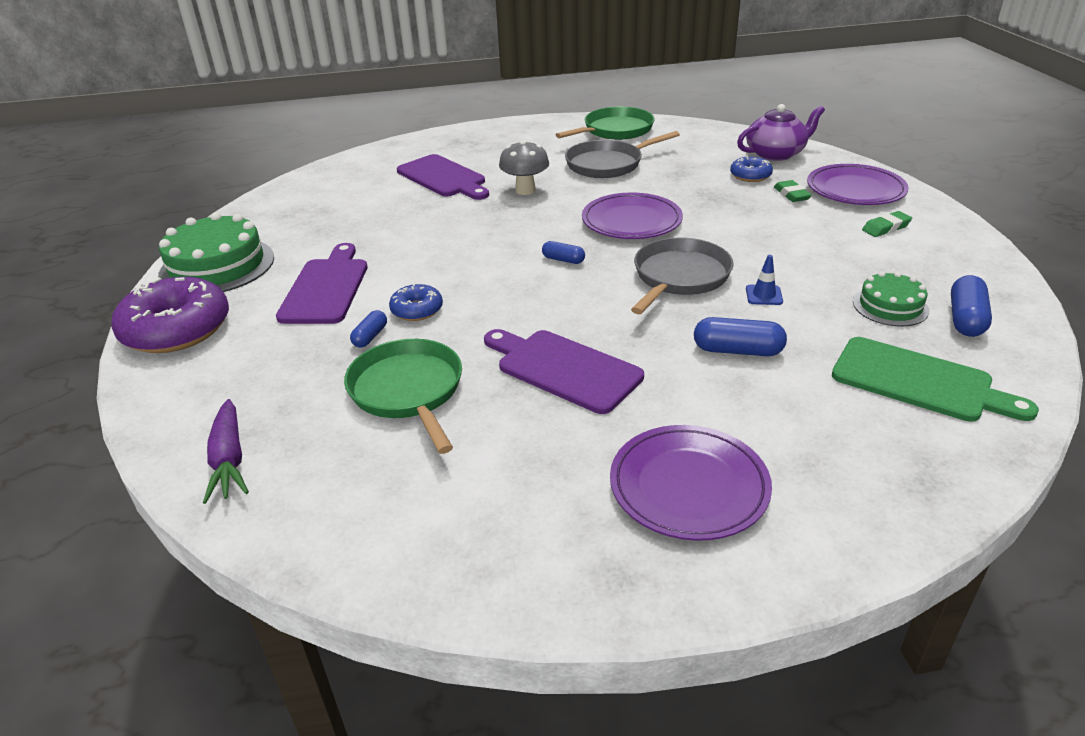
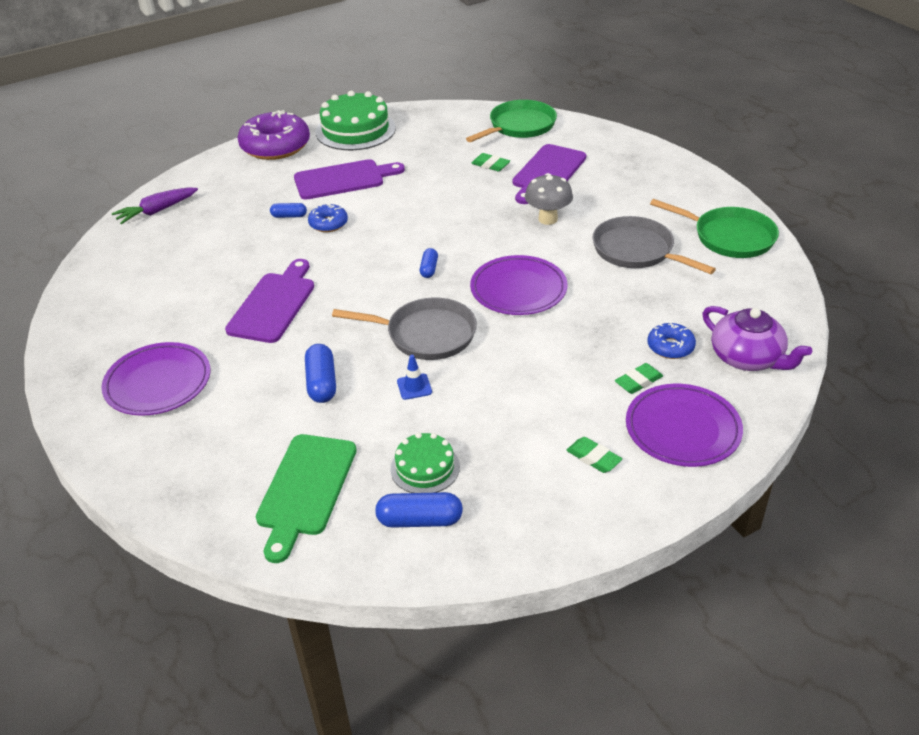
camera: 70 degrees right, 5 degrees up
(398, 201) = (490, 165): none -> green eraser
(408, 391) = (232, 249): green pan -> green pan (519, 126)

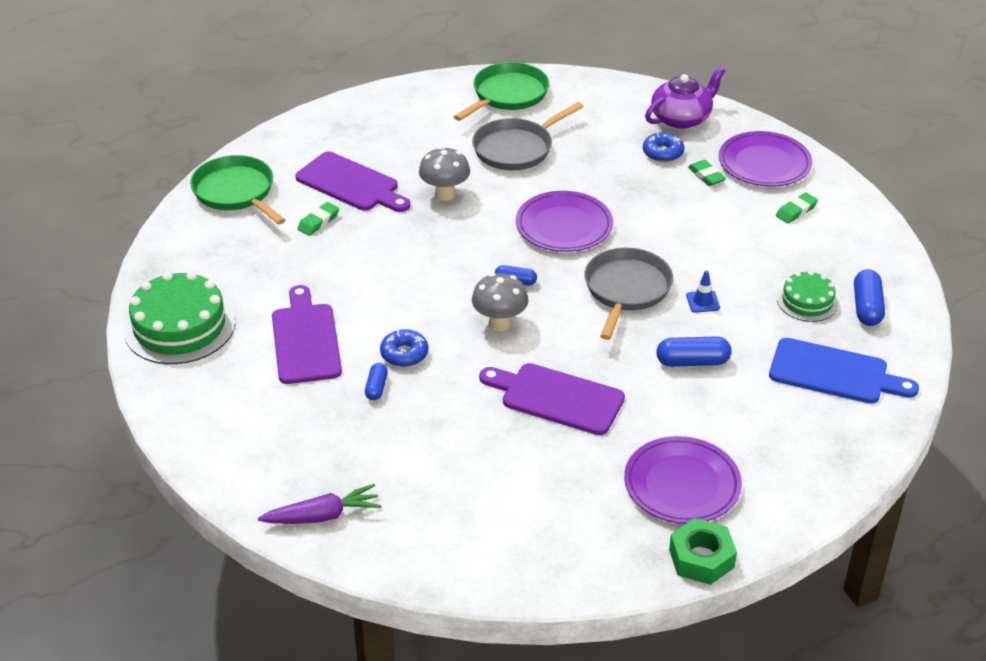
camera: 85 degrees left, 0 degrees up
(68, 398) = (701, 558): none -> green nut
(157, 211) = (322, 516): purple carrot -> purple carrot turned 75 degrees counterclockwise
(275, 146) = (190, 403): purple donut -> none
(306, 489) = (834, 373): green cutting board -> blue cutting board
(370, 266) = (499, 323): none -> grey mushroom

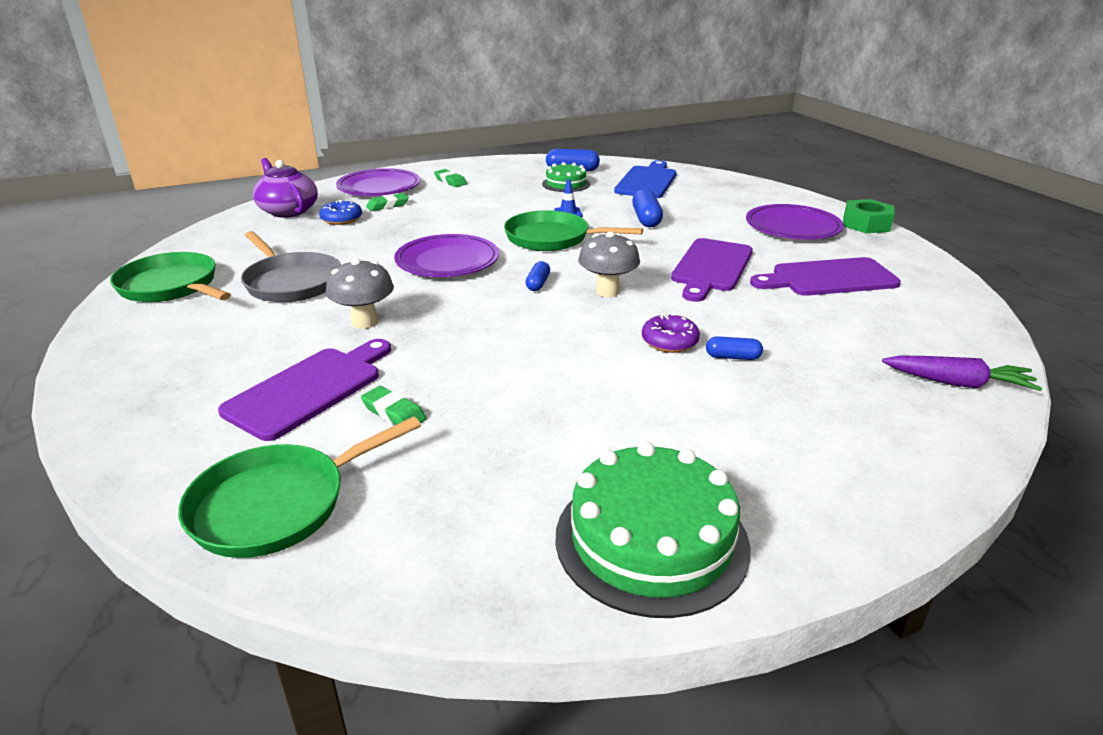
camera: 90 degrees left, 10 degrees down
(305, 340) = (659, 411): purple cutting board -> purple cutting board (829, 278)
(322, 516) = (958, 383): purple carrot -> purple carrot turned 120 degrees clockwise
(404, 354) = (669, 341): blue donut -> purple donut
(626, 290) = (552, 238): grey pan -> green pan

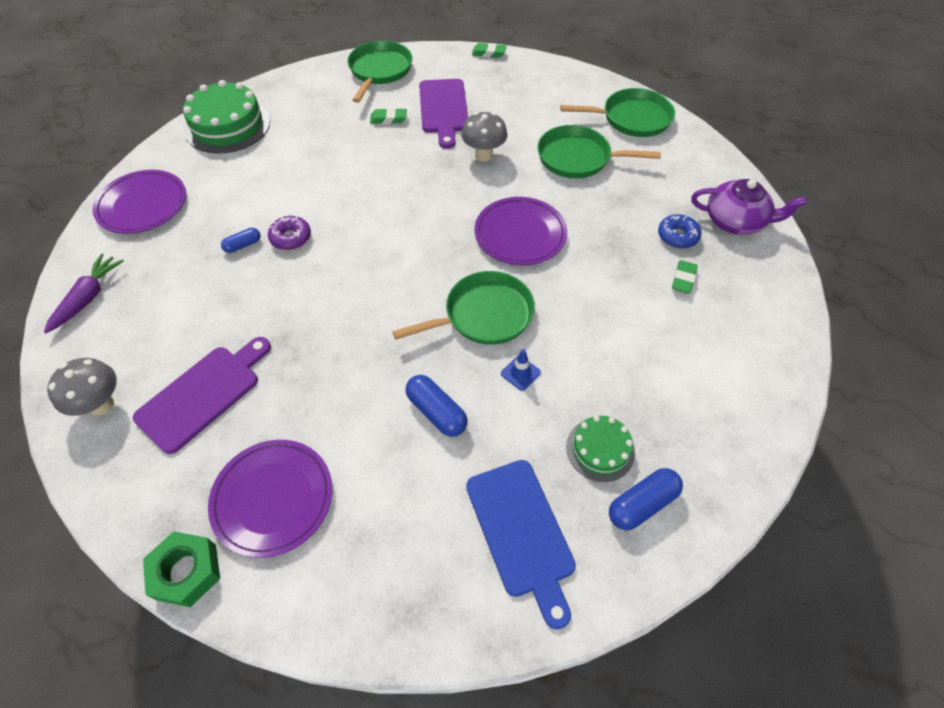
camera: 140 degrees right, 25 degrees up
(291, 282) = (578, 158): grey pan -> green pan
(379, 187) = (749, 306): purple plate -> purple plate (142, 205)
(450, 181) = (713, 366): green eraser -> green eraser (488, 53)
(538, 284) = (427, 246): blue capsule -> none
(607, 291) = (371, 266): grey mushroom -> grey mushroom (101, 404)
(711, 267) = (314, 350): purple cutting board -> none
(958, 383) = (88, 298): purple carrot -> purple carrot turned 135 degrees clockwise

